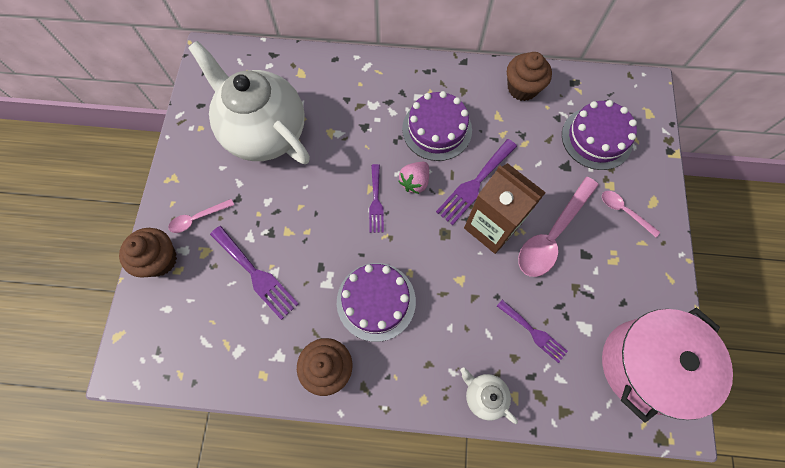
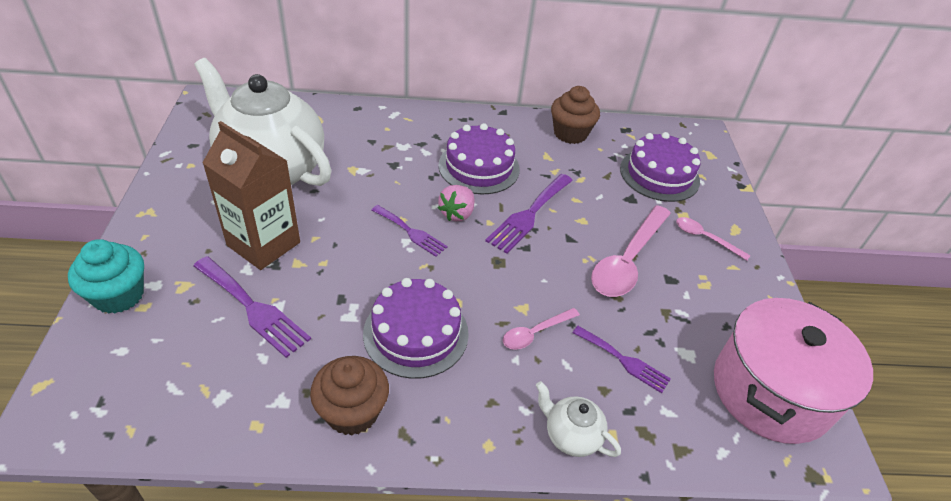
camera: 10 degrees left, 25 degrees down
(160, 260) = (119, 295): brown cupcake -> turquoise cupcake
(197, 218) = (177, 251): pink spoon -> pink spoon (535, 333)
(376, 201) = (410, 232): purple fork -> purple fork turned 45 degrees counterclockwise
(491, 227) = (554, 254): brown carton -> brown carton (263, 244)

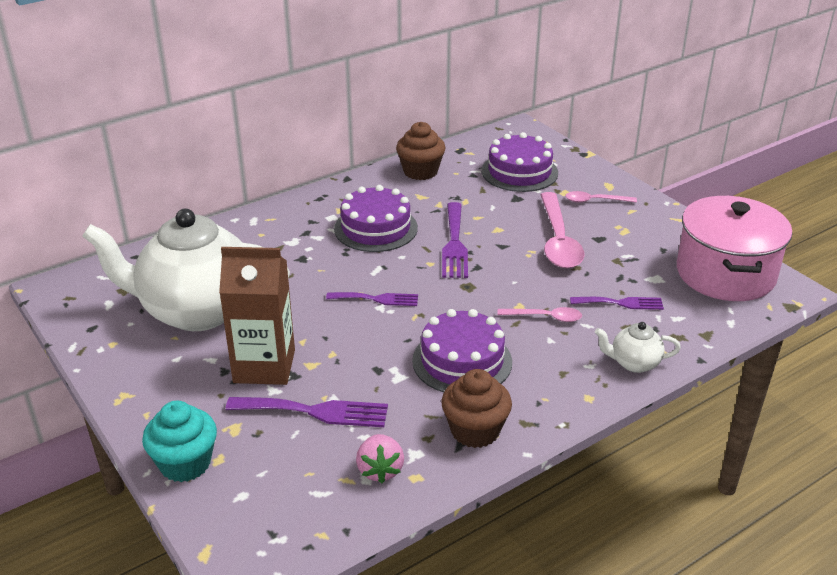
camera: 30 degrees left, 10 degrees down
(457, 213) = (398, 269): pink strawberry -> pink strawberry (380, 470)
(535, 333) = (545, 317): pink spoon -> pink spoon turned 105 degrees counterclockwise

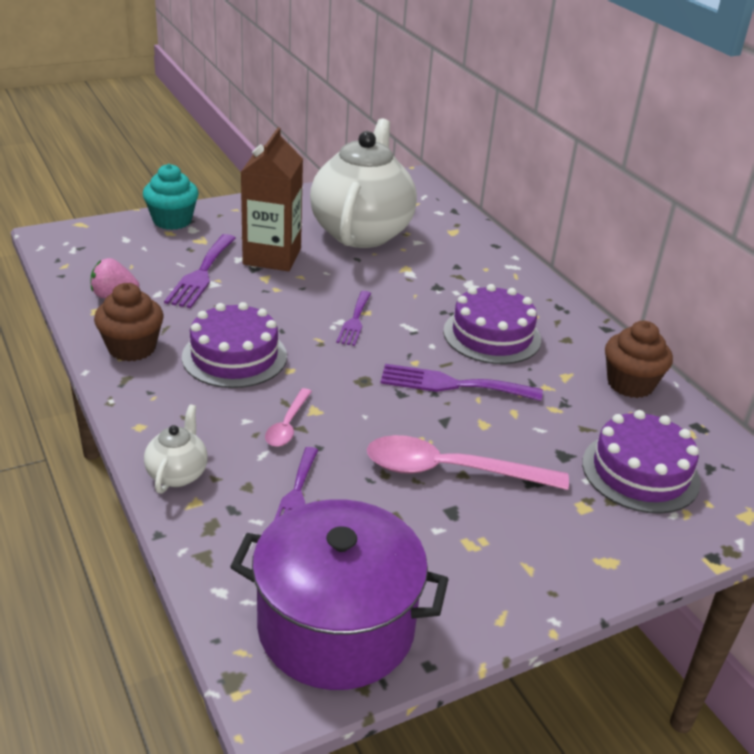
camera: 95 degrees right, 0 degrees up
(595, 201) = (557, 533): pink spoon -> none
(725, 274) = (336, 626): pink pot -> purple pot

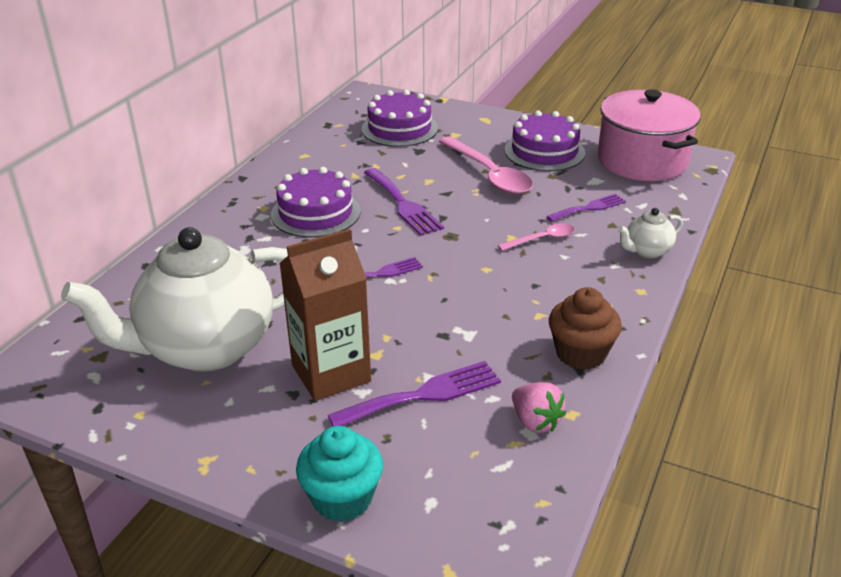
camera: 125 degrees left, 0 degrees up
(234, 356) = (510, 300): purple cake -> purple cake (544, 151)
(336, 626) = (642, 161): purple pot -> pink pot
(630, 384) = (309, 152): brown cupcake -> none

